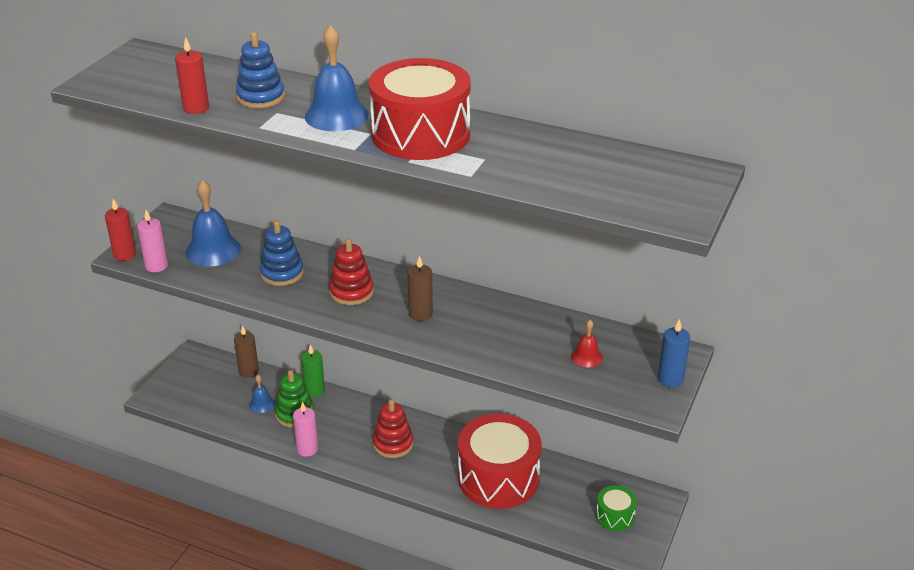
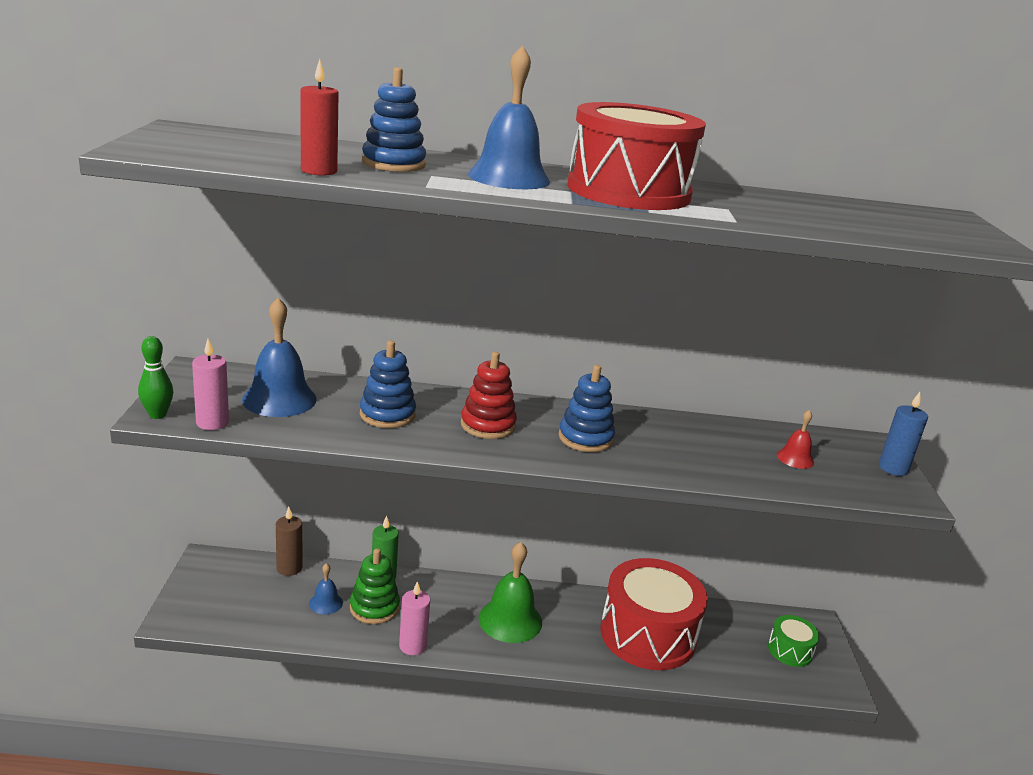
camera: 25 degrees left, 10 degrees down
(125, 255) = (157, 415): red candle -> green bowling pin
(393, 444) = (510, 620): red stacking toy -> green bell
(420, 314) = (585, 438): brown candle -> blue stacking toy

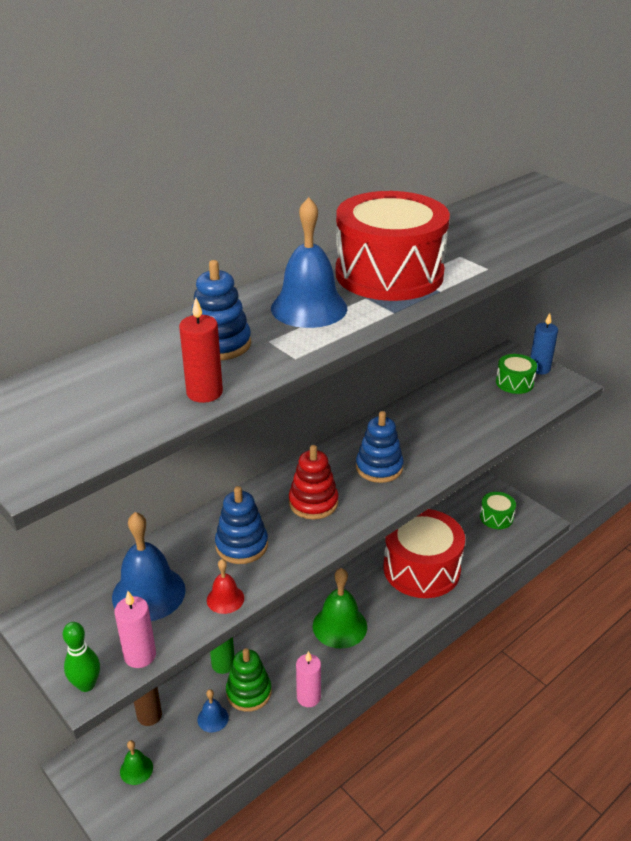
camera: 40 degrees left, 10 degrees up
(234, 591) = (136, 769): none -> green bell
(795, 458) = (493, 397): red bell -> red bell (225, 599)
(841, 462) = (514, 383): none -> green drum

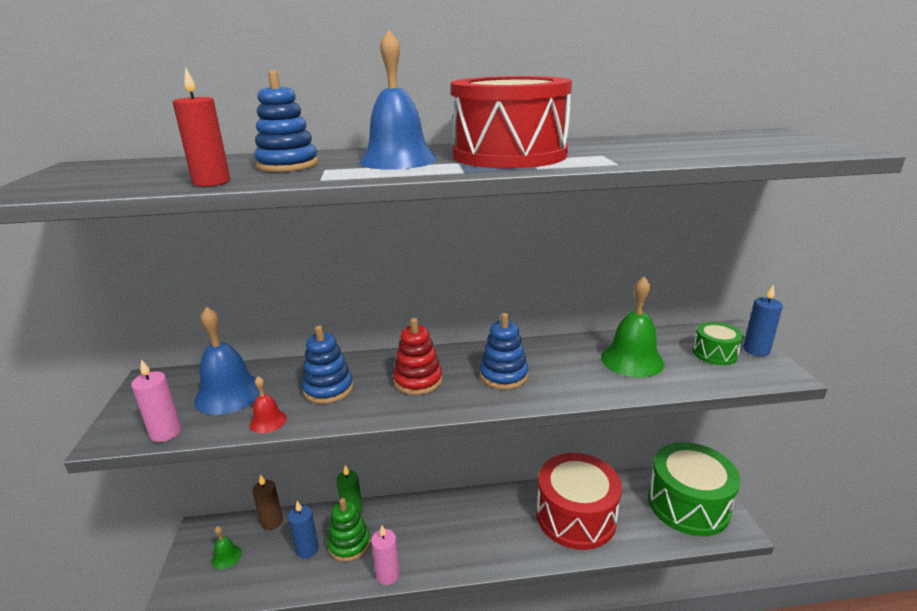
camera: 35 degrees right, 10 degrees down
(86, 684) = (112, 435): green bowling pin -> none
(213, 718) = (307, 549): blue bell -> blue candle
(339, 626) = (463, 529): green bell -> green bell (632, 360)
(496, 517) = (688, 504): green drum -> green drum, size x2.17

